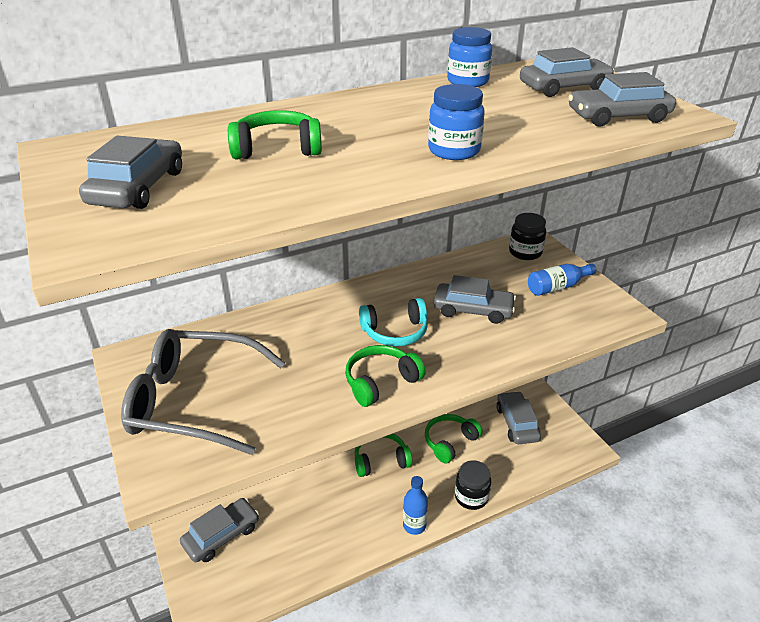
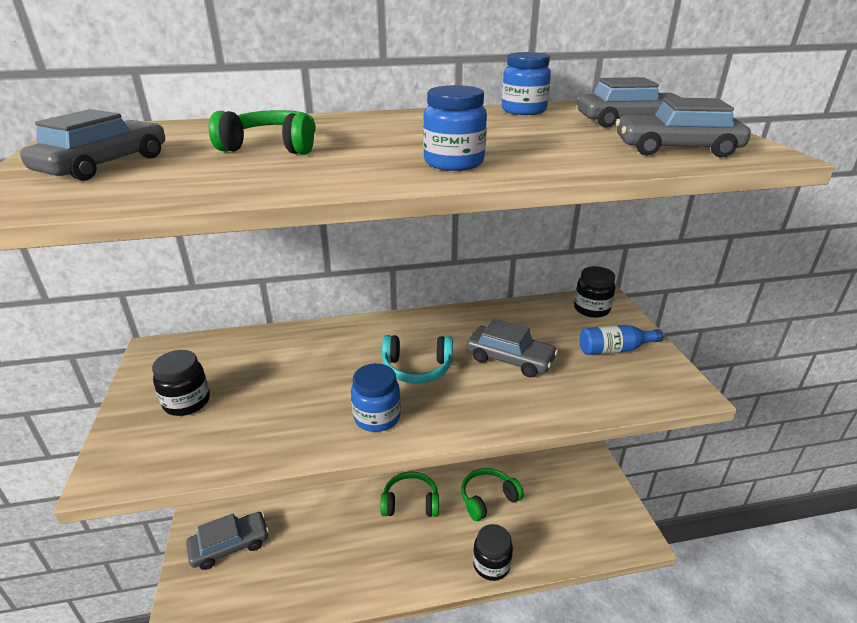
camera: 15 degrees right, 5 degrees down
(193, 401) = (187, 402): grey glasses -> black jar
(381, 382) = (377, 417): green headphones -> blue jar
(414, 525) = (420, 582): blue bottle -> none
(517, 423) = (566, 493): grey car -> none

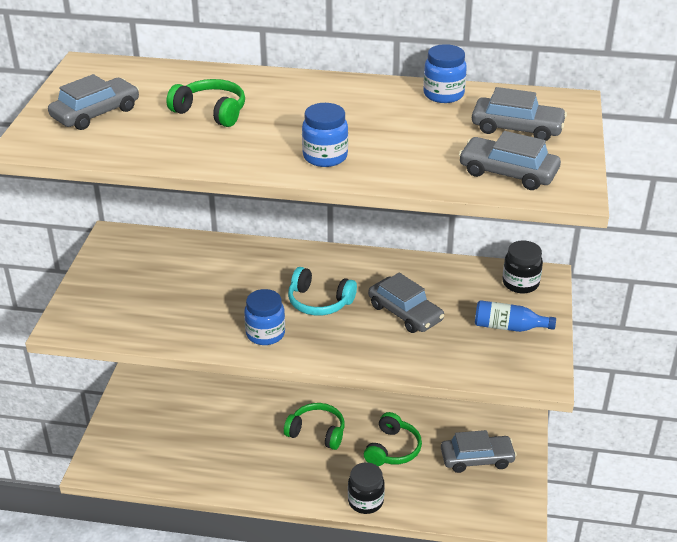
camera: 20 degrees right, 5 degrees up
(187, 402) = (127, 287): black jar -> none
(230, 545) = (146, 423): grey car -> grey car (477, 459)
(488, 499) = (392, 449): green headphones -> green headphones turned 120 degrees clockwise

